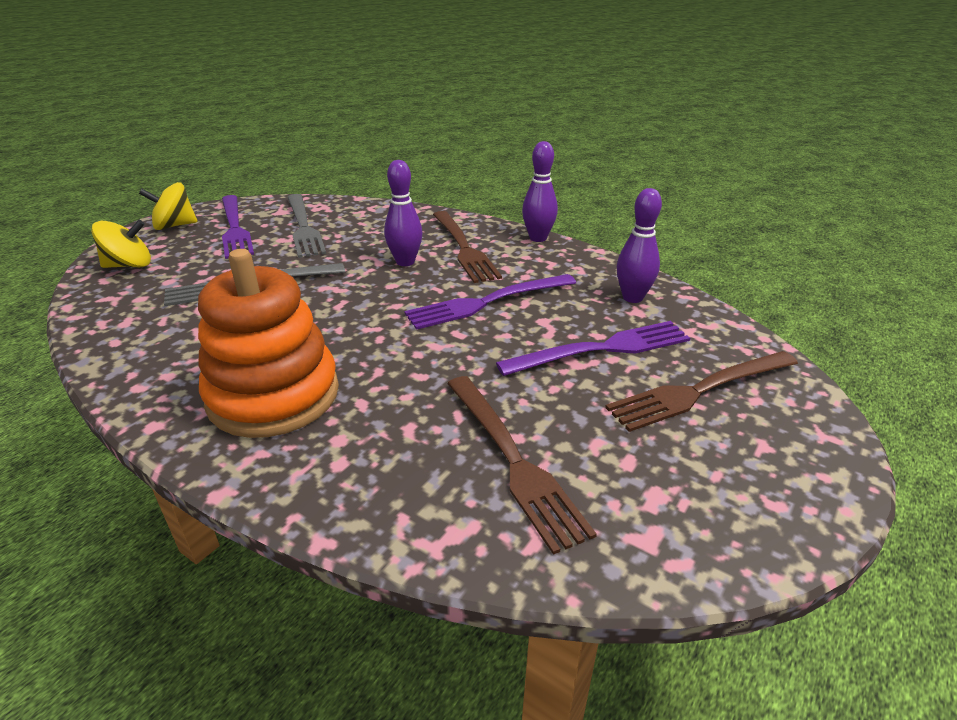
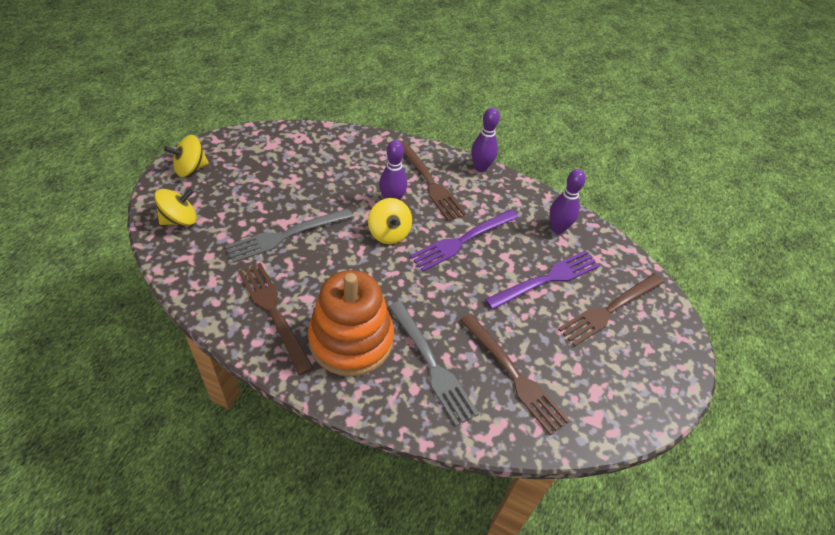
camera: 15 degrees left, 15 degrees up
(183, 356) = (273, 311): none -> brown fork
(235, 229) = (243, 170): purple fork -> none
(304, 228) = (298, 165): grey fork -> grey fork (432, 366)
(387, 290) = (389, 233): none -> yellow spinning top

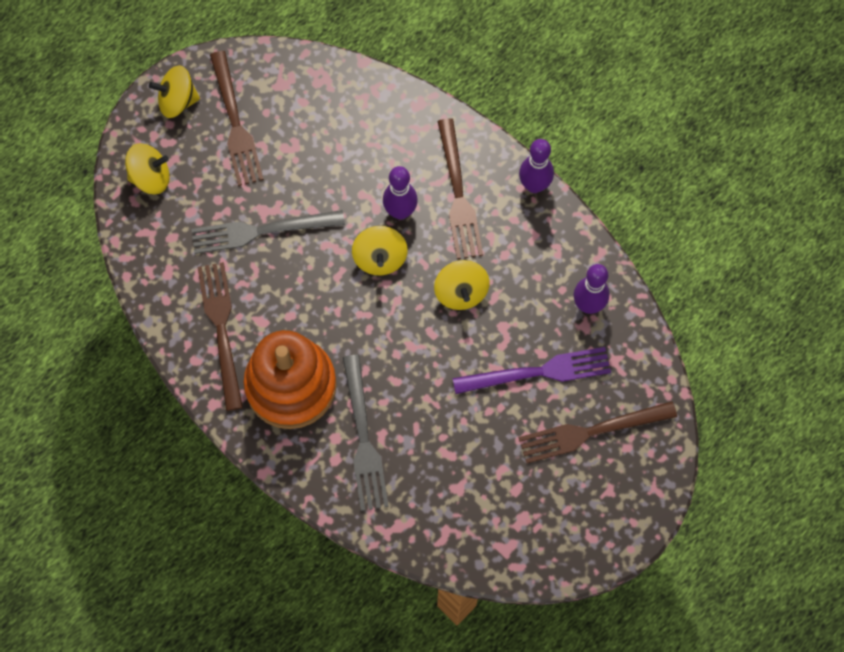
camera: 25 degrees right, 20 degrees up
(462, 241) = (461, 292): purple fork -> yellow spinning top
(515, 376) = (445, 477): brown fork -> brown fork (236, 124)

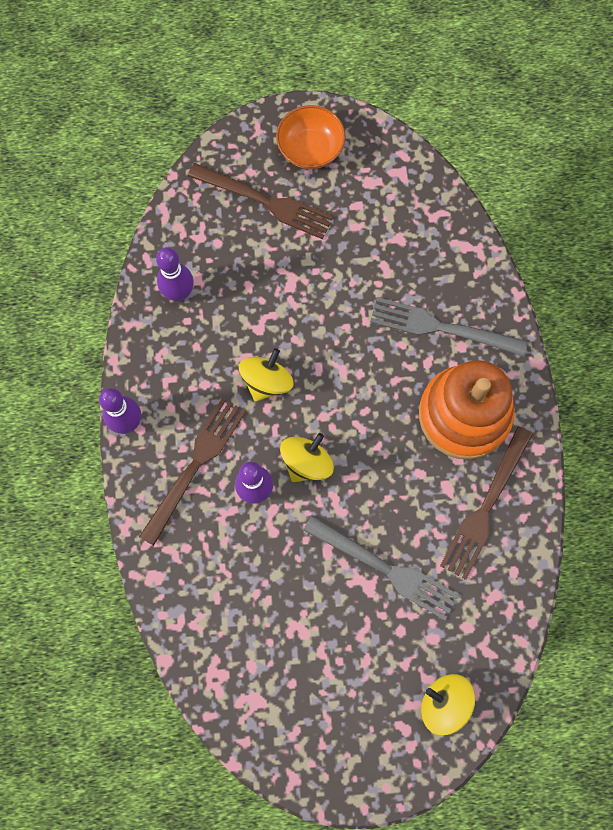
camera: 140 degrees left, 5 degrees up
(177, 101) = (363, 764): yellow spinning top -> none
(236, 124) = (328, 693): brown fork -> none
(364, 440) = (440, 327): grey fork -> grey fork turned 105 degrees counterclockwise
(539, 372) = (263, 273): purple fork -> none
(597, 508) = (310, 149): none -> orange bowl

